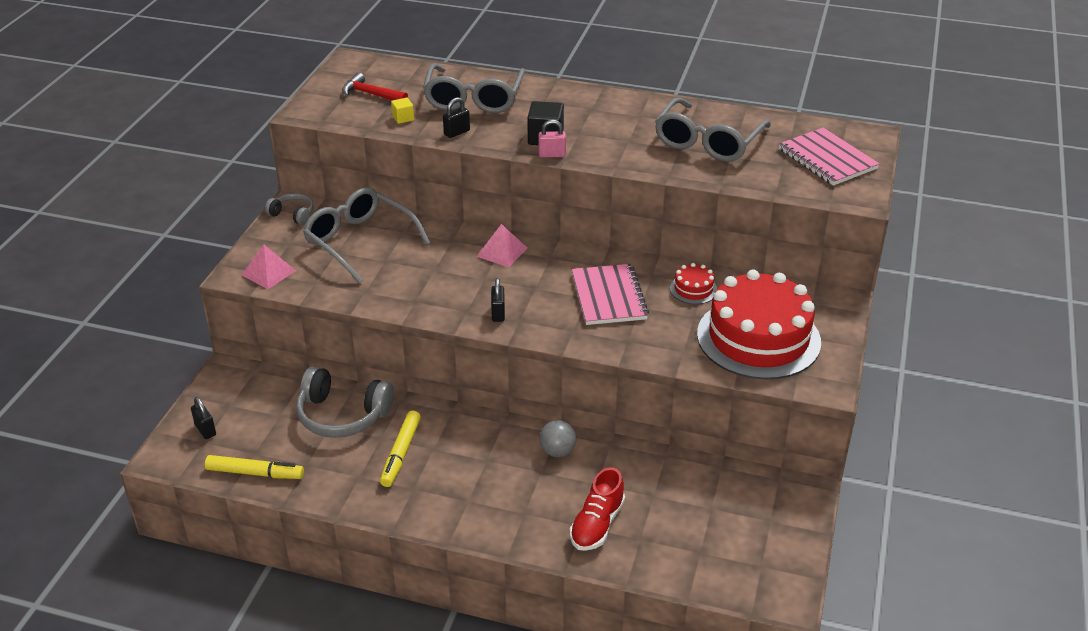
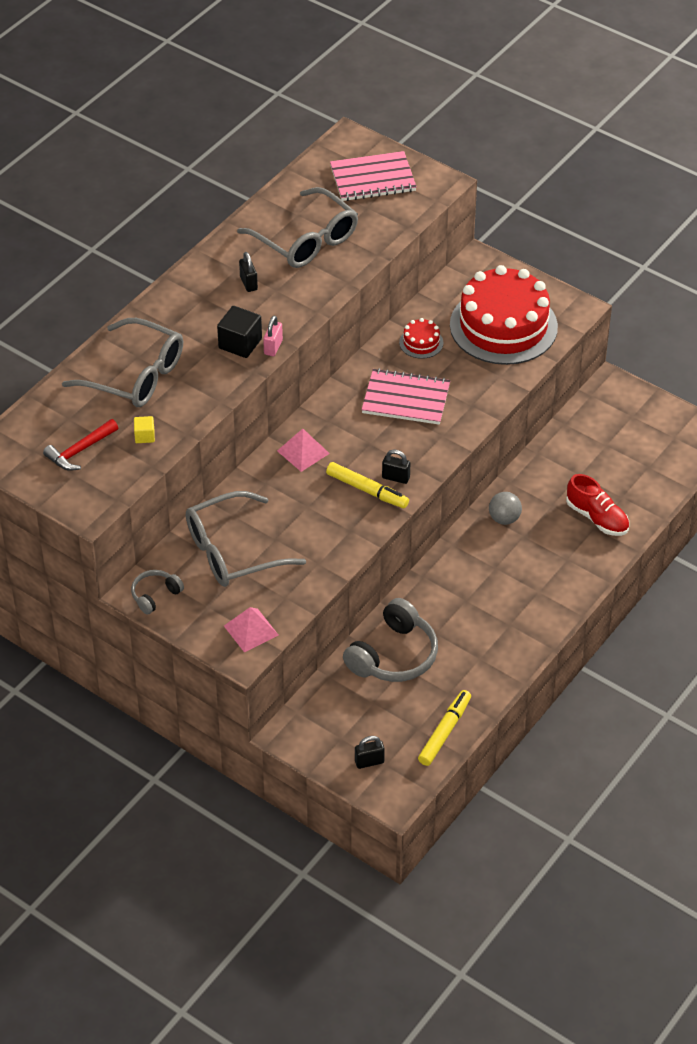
camera: 70 degrees left, 10 degrees up
(401, 453) = (462, 624): yellow marker -> yellow marker (367, 490)
(457, 132) = (196, 403): black padlock -> black padlock (248, 283)

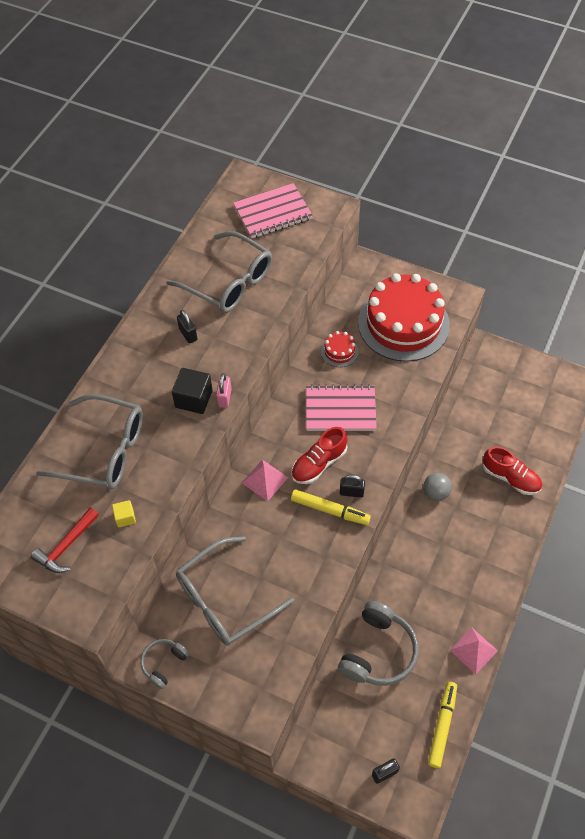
camera: 10 degrees left, 10 degrees up
(251, 630) = (260, 686): pink pyramid -> pink pyramid (473, 650)
(367, 446) = (319, 463): none -> red shoe

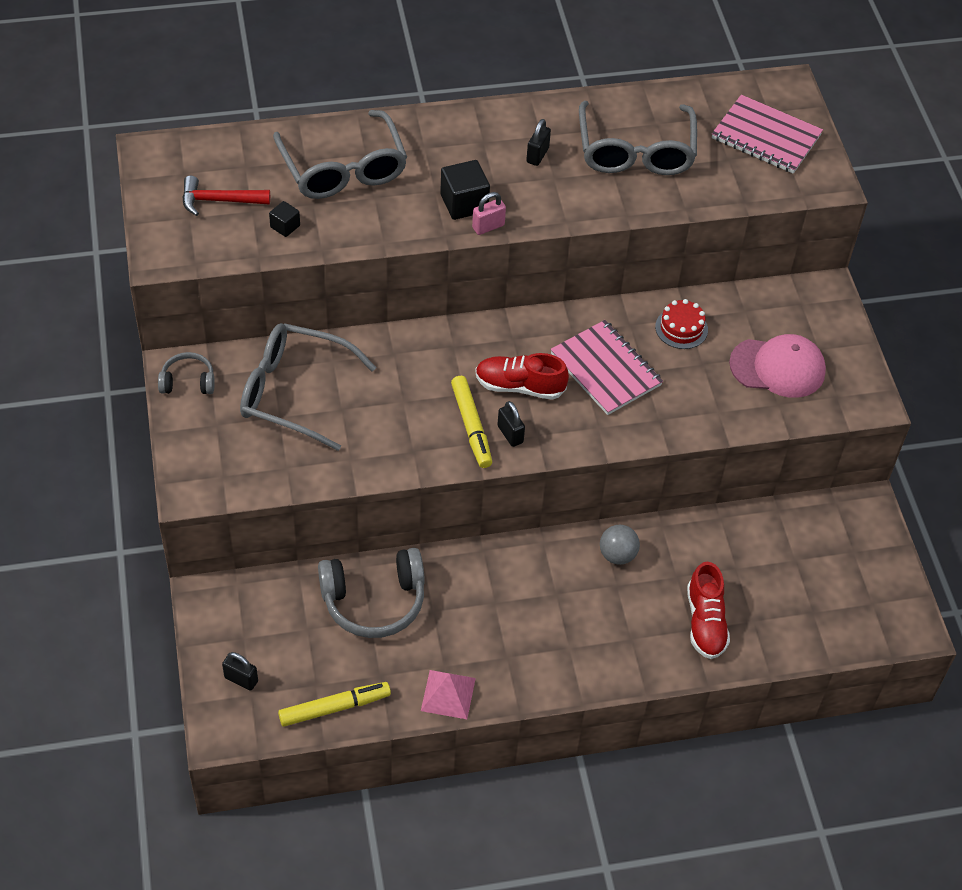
camera: 50 degrees right, 5 degrees down
(125, 517) = (285, 226): yellow cube -> black cube
(264, 480) = (458, 350): pink pyramid -> none
(403, 323) = (778, 367): red cake -> pink cap

